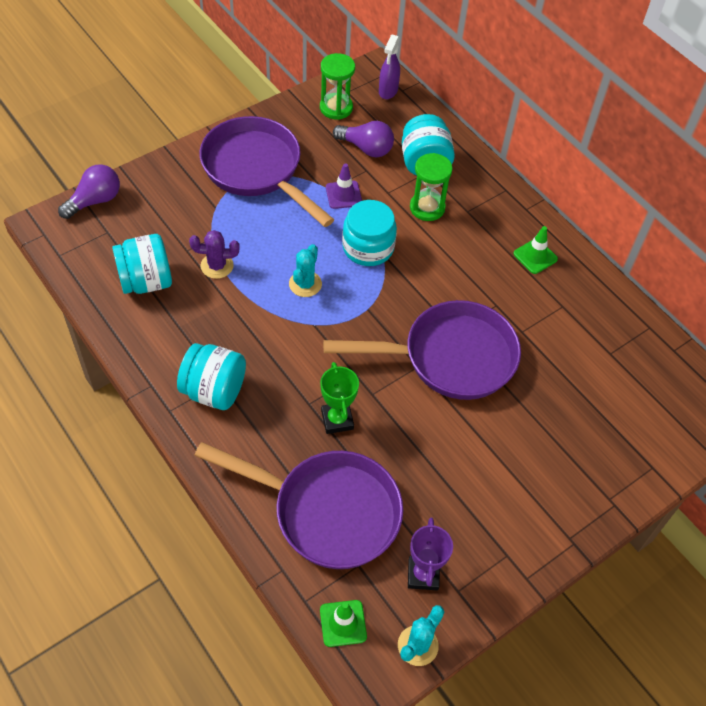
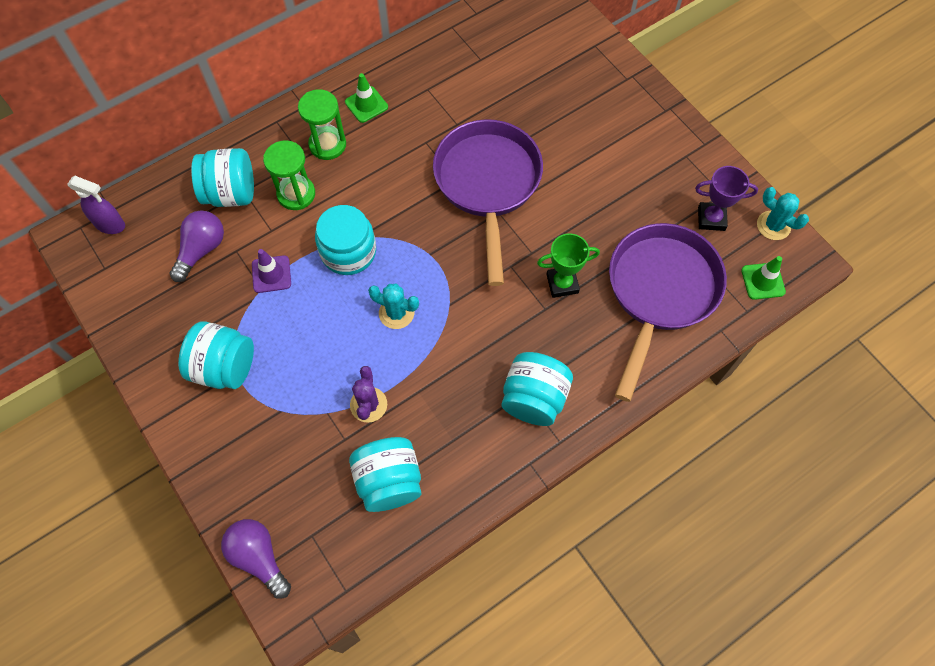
camera: 85 degrees left, 10 degrees up
(256, 170) = (224, 367): purple pan -> turquoise jar
(336, 108) = (131, 280): green hourglass -> green hourglass (327, 144)

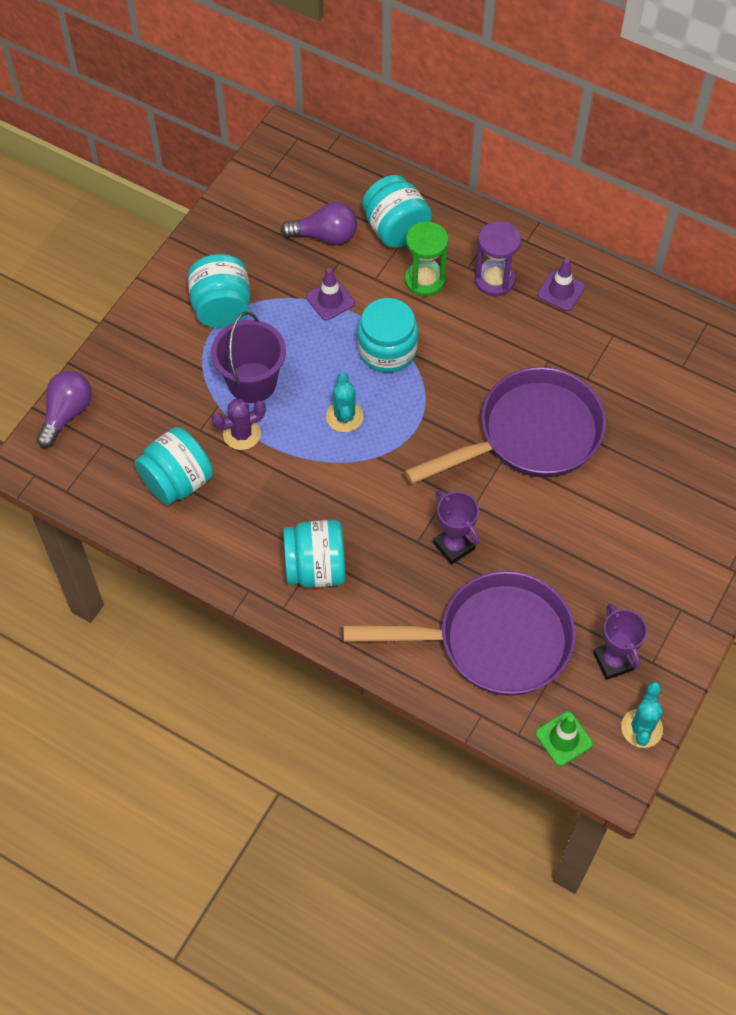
camera: 65 degrees right, 5 degrees down
(110, 225) = (312, 158): purple spray bottle -> none
(319, 373) = (252, 382): none -> purple bucket
(327, 144) = (494, 280): green hourglass -> purple hourglass
(366, 104) = (561, 291): green traffic cone -> purple traffic cone
(562, 283) = (454, 546): green trophy -> purple trophy

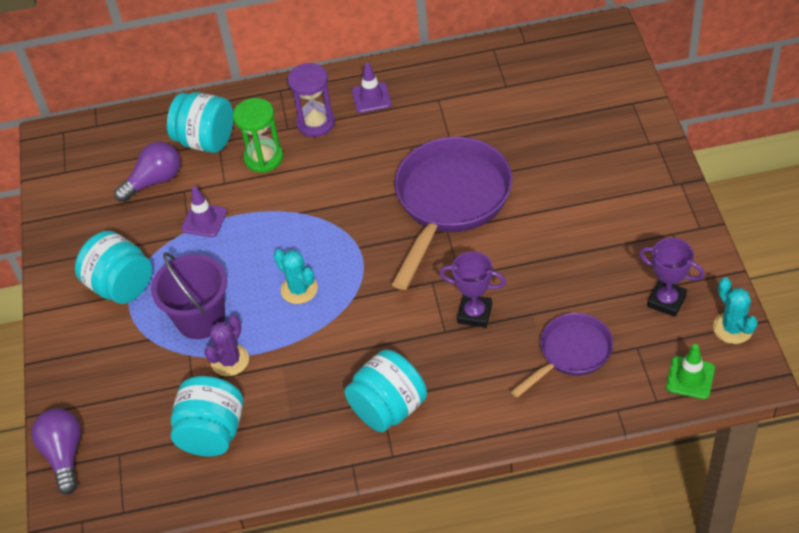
camera: 35 degrees left, 10 degrees down
(387, 349) = (284, 222): turquoise jar -> none
(493, 640) = (571, 353): purple pan -> purple pan, size x0.56

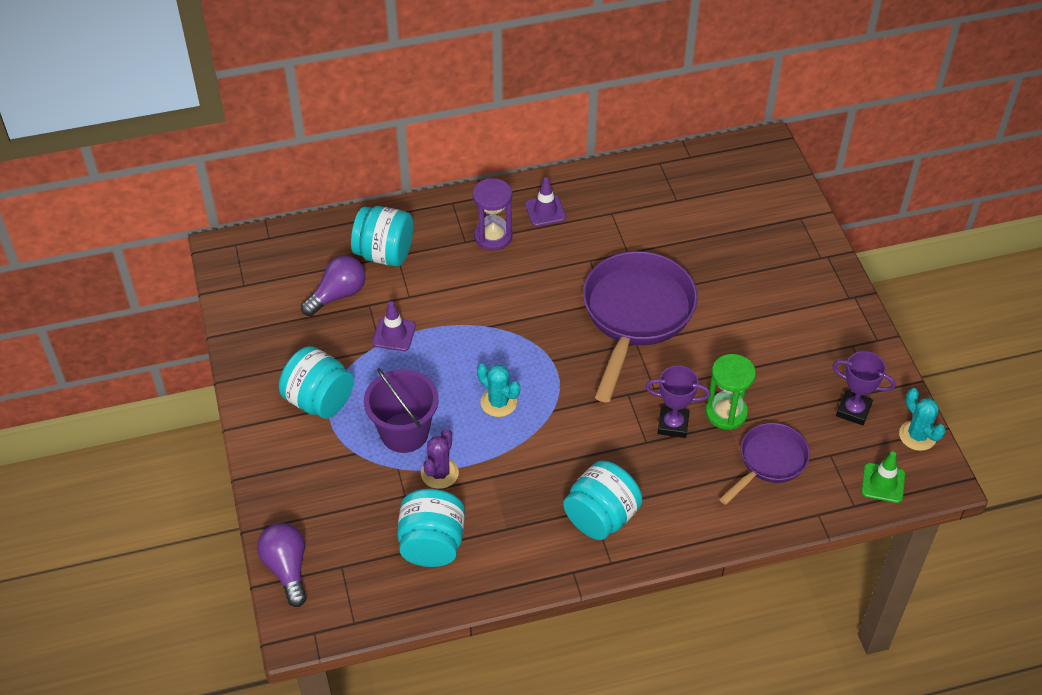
camera: 10 degrees left, 0 degrees up
(263, 158) = (445, 271): green hourglass -> green hourglass (726, 413)

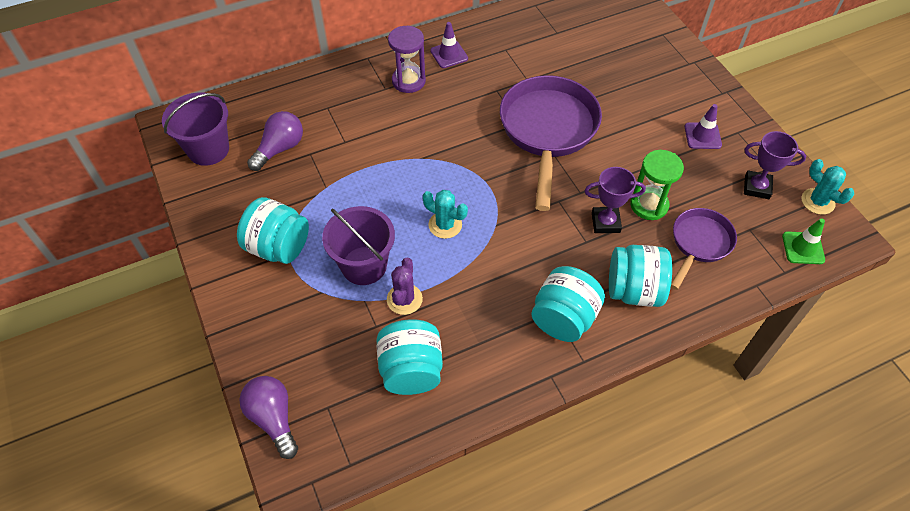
camera: 10 degrees left, 5 degrees up
(261, 285) = (208, 149): none -> purple bucket
(384, 254) = (316, 108): turquoise jar -> turquoise jar (634, 290)
(394, 334) = (337, 177): purple traffic cone -> purple traffic cone (702, 136)

